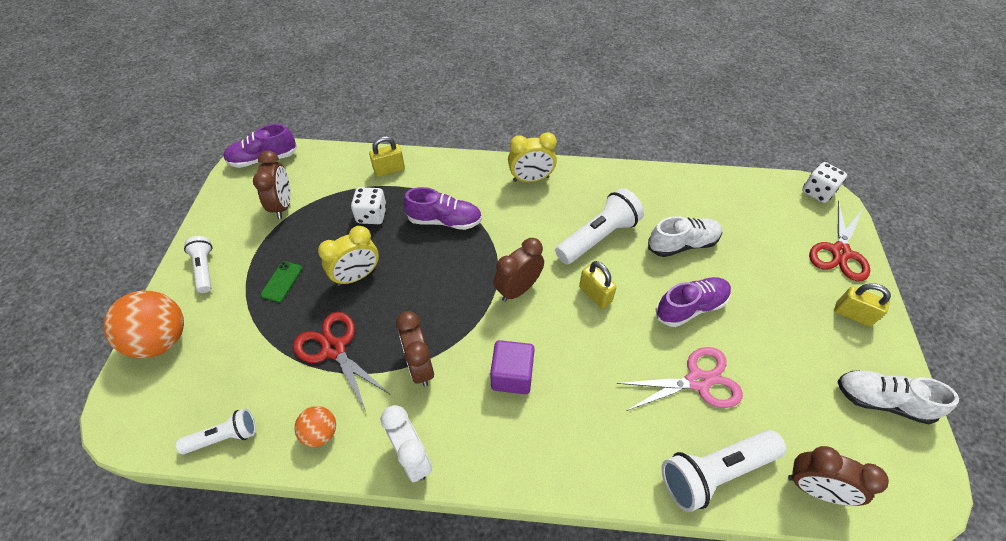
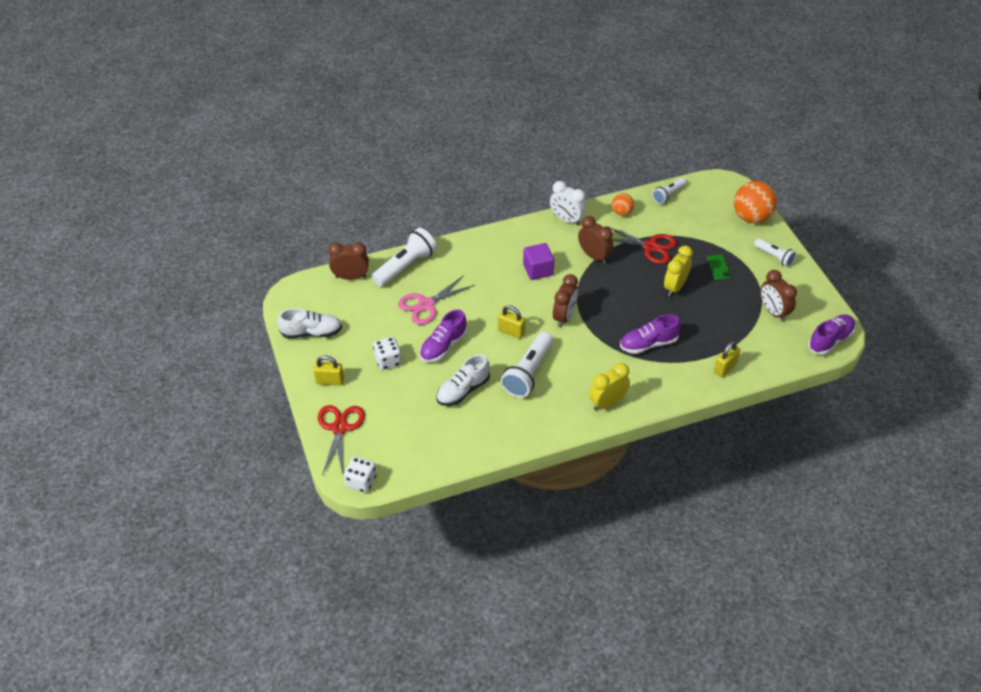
camera: 155 degrees right, 5 degrees down
(372, 215) = (703, 328): white dice -> white dice (388, 361)

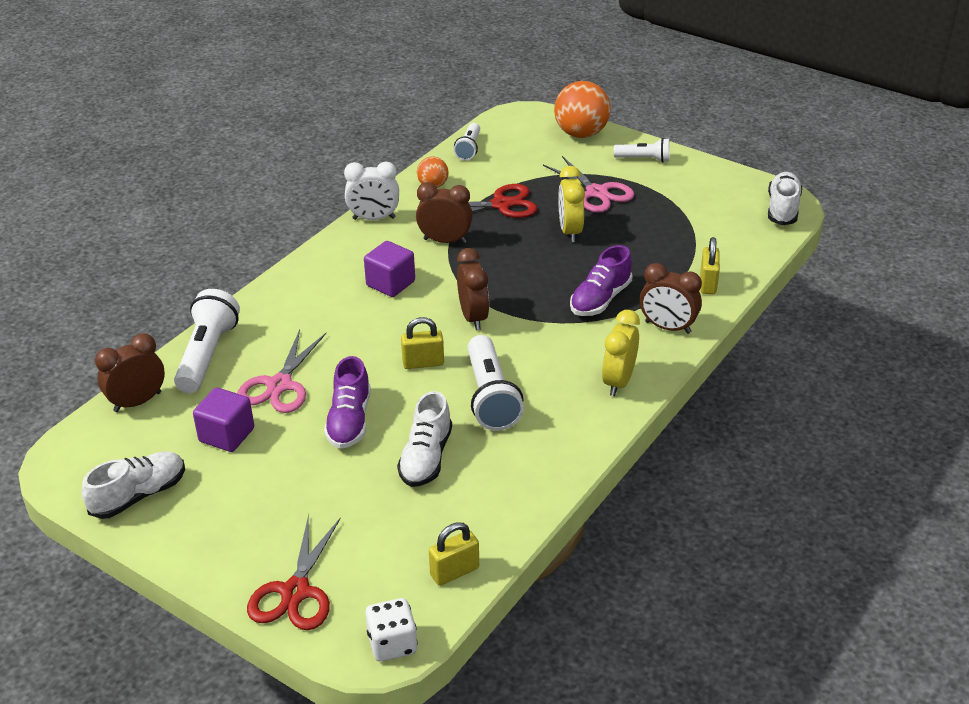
camera: 35 degrees left, 10 degrees down
(330, 381) = (224, 541): yellow padlock -> yellow padlock (454, 572)
(340, 428) = (295, 592): red scissors -> red scissors turned 135 degrees counterclockwise
(377, 321) = (227, 435): none -> purple cube
(388, 361) = (287, 475): white dice -> none
(718, 267) = (597, 193): green phone -> pink scissors
(773, 312) = (698, 209): brown clock -> brown clock (667, 327)
(830, 340) = (782, 209): purple shoe -> white shoe

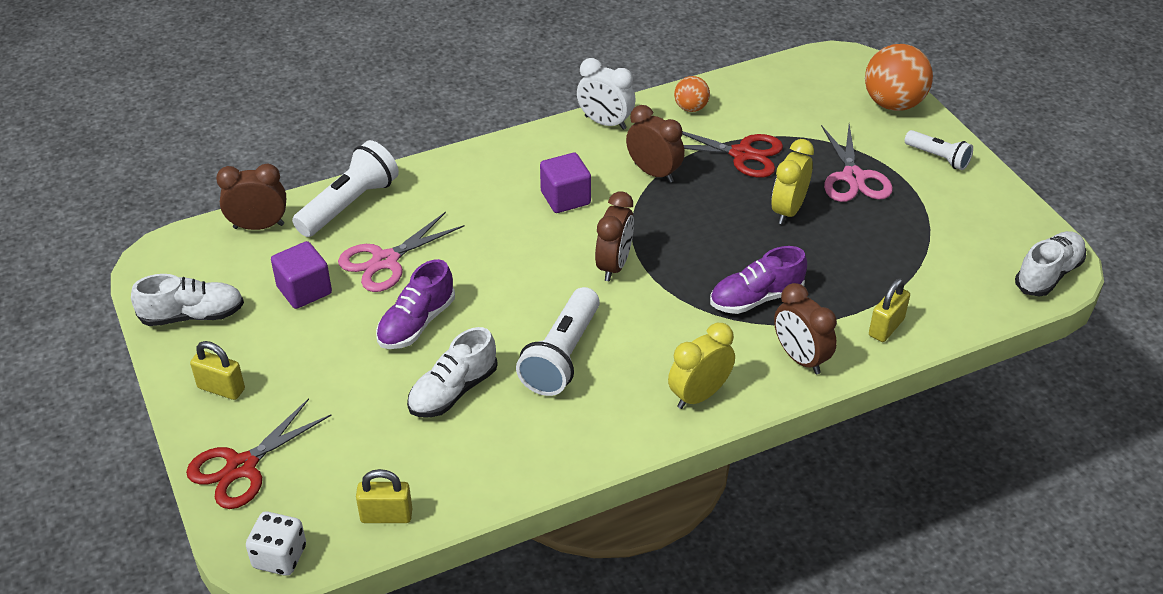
camera: 30 degrees right, 5 degrees up
(423, 363) = (528, 293): yellow padlock -> yellow padlock (221, 388)
(469, 149) = (760, 80): white flashlight -> none

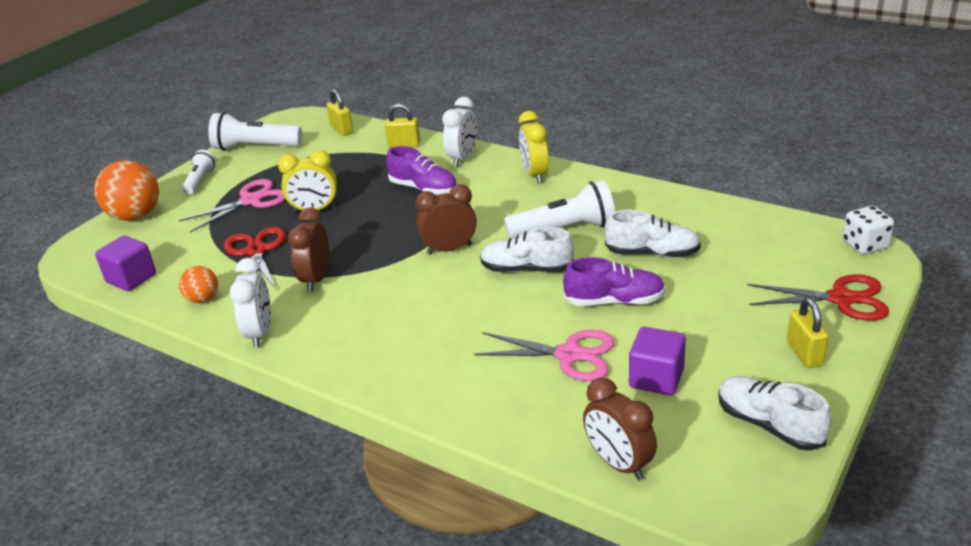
camera: 120 degrees left, 10 degrees down
(350, 204) = (522, 421): white flashlight -> white flashlight (255, 147)
(386, 516) = (777, 226): yellow padlock -> yellow padlock (342, 130)
(565, 198) = (390, 305): purple cube -> purple cube (131, 278)
(699, 395) = (535, 175): yellow clock -> yellow clock turned 60 degrees clockwise
(800, 358) = (463, 158): brown clock -> white clock
(1048, 274) = (303, 119): white shoe -> white shoe (526, 269)

